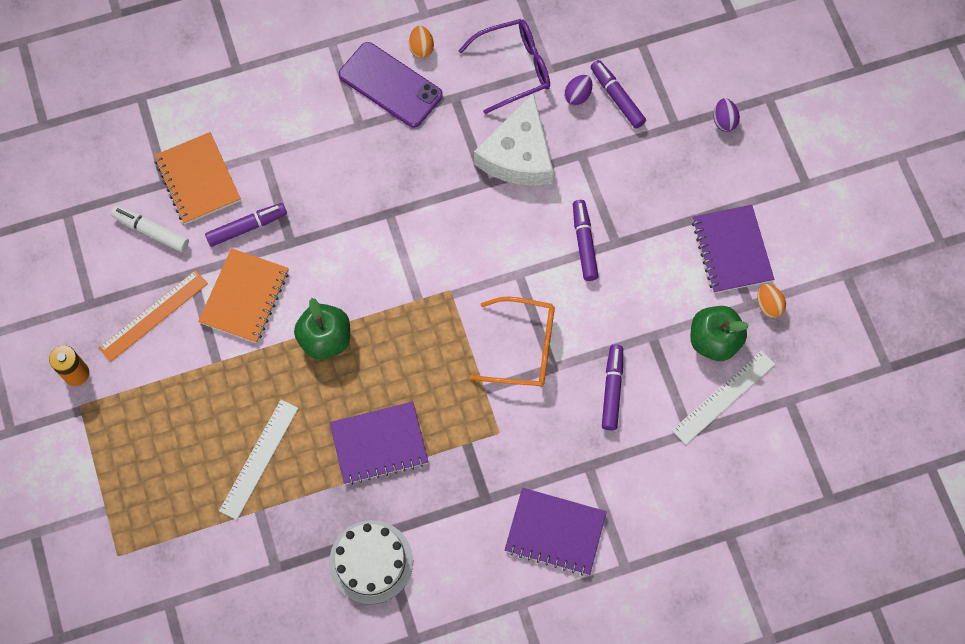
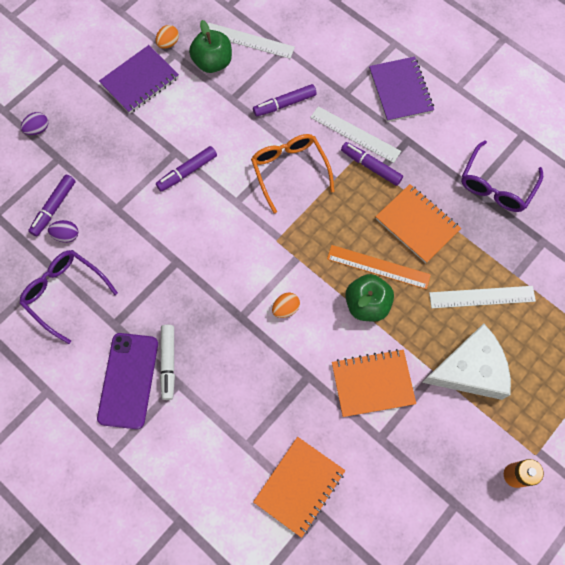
camera: 120 degrees left, 0 degrees up
(151, 231) = (366, 495): white marker -> white marker (168, 363)
(153, 315) = (431, 445): orange ruler -> orange ruler (378, 267)
(247, 227) = (316, 418): purple marker -> purple marker (371, 166)
(371, 562) = (496, 185): white cake -> purple glasses
(379, 444) = (417, 224): purple notebook -> orange notebook
(421, 48) = (81, 375): orange egg -> orange egg (285, 308)
(518, 154) = (140, 251): white cheese -> white cheese (470, 369)
(527, 445) = (355, 134): none -> white ruler

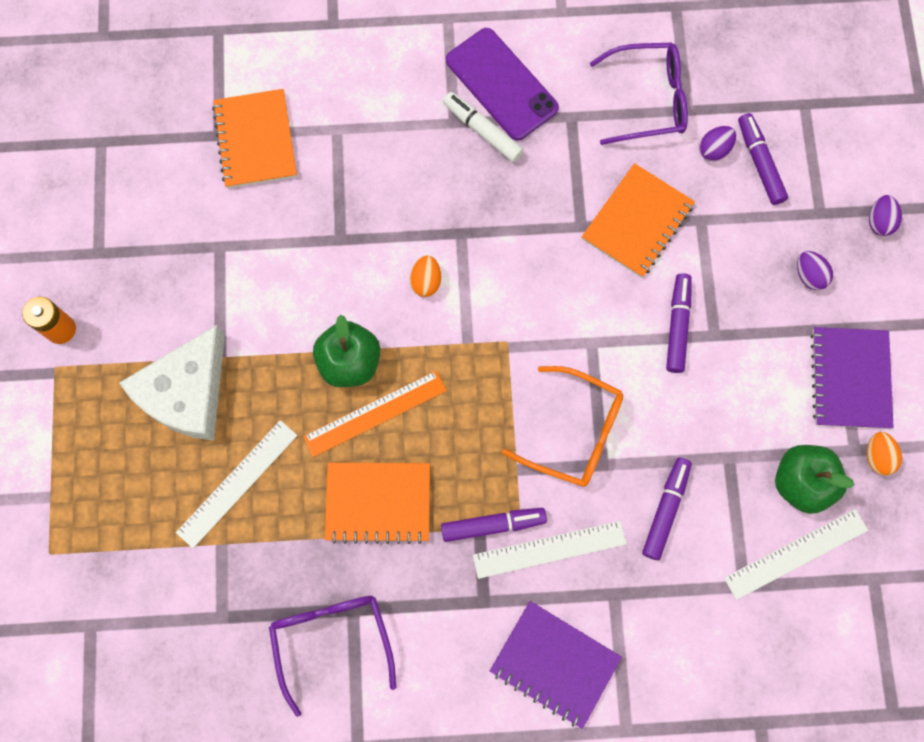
camera: 135 degrees right, 5 degrees up
(100, 137) = (809, 275): none -> purple egg
(372, 383) = (272, 289): orange notebook -> orange notebook (637, 222)

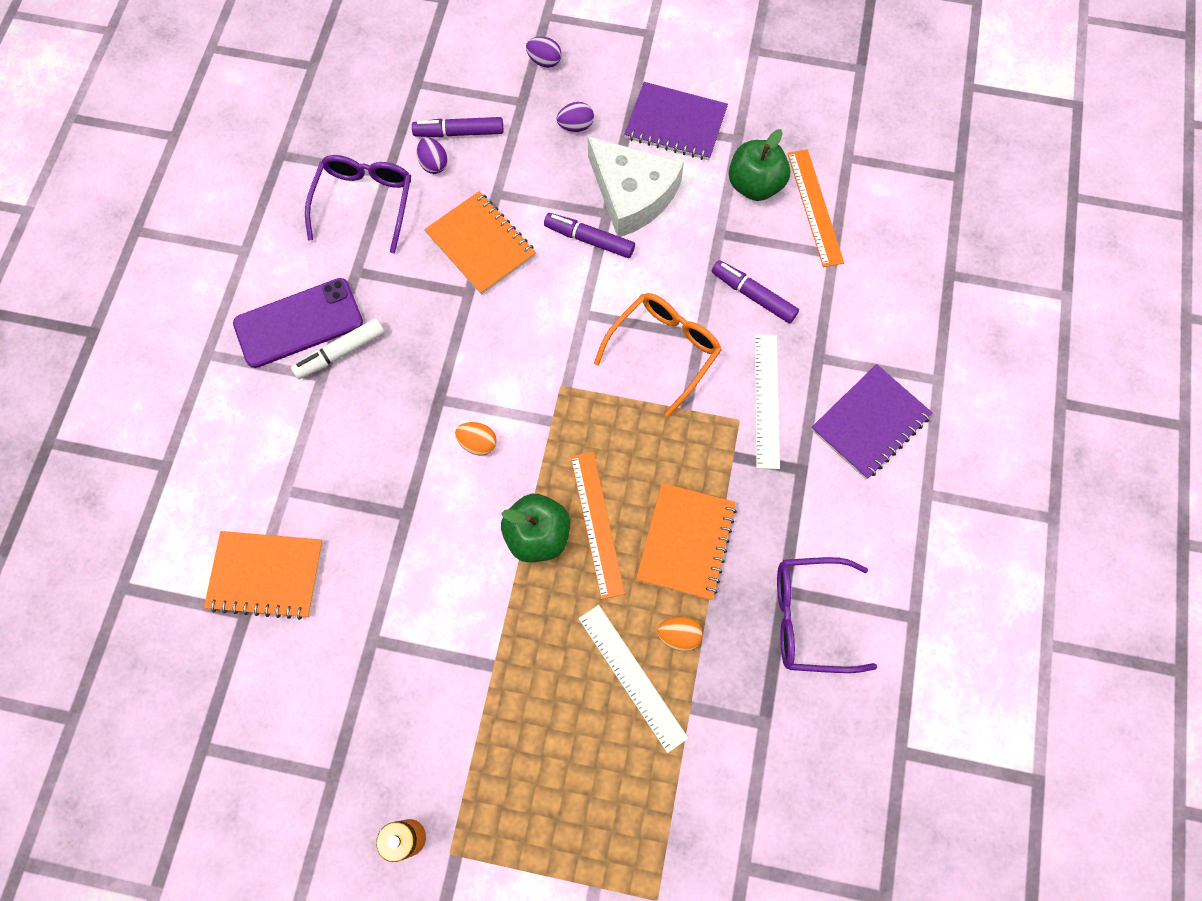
camera: 75 degrees left, 5 degrees down
(187, 393) = (522, 709): white cheese -> white cheese (632, 194)
(493, 525) = (732, 443): purple marker -> none
(796, 554) = (815, 207): white ruler -> orange ruler
(877, 456) = (747, 124): orange egg -> orange egg (679, 635)

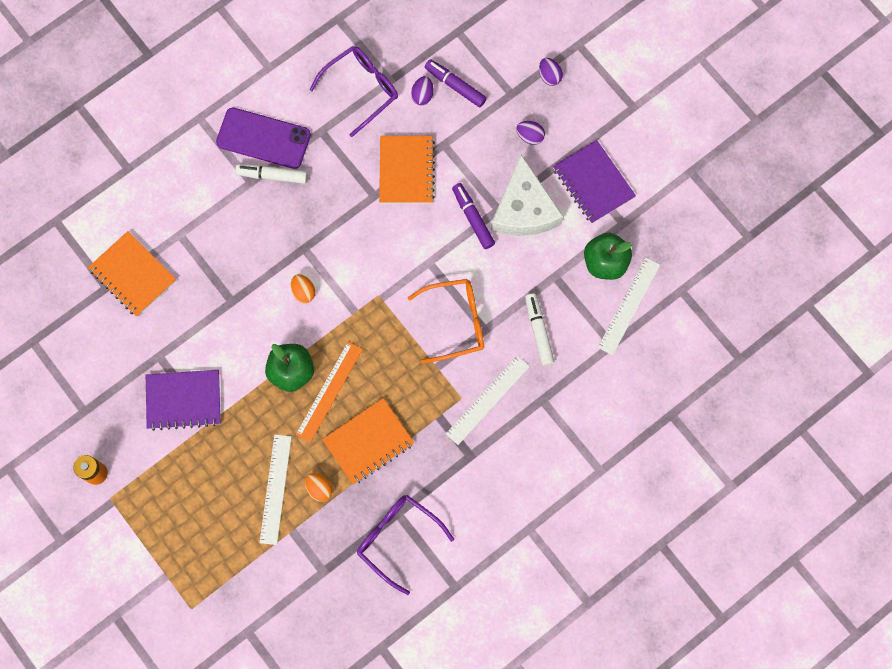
camera: 40 degrees right, 5 degrees up
(753, 295) = (538, 331): purple marker -> white marker
(815, 207) = (629, 306): orange ruler -> white ruler
(870, 423) = (535, 462): purple notebook -> purple notebook (184, 400)

